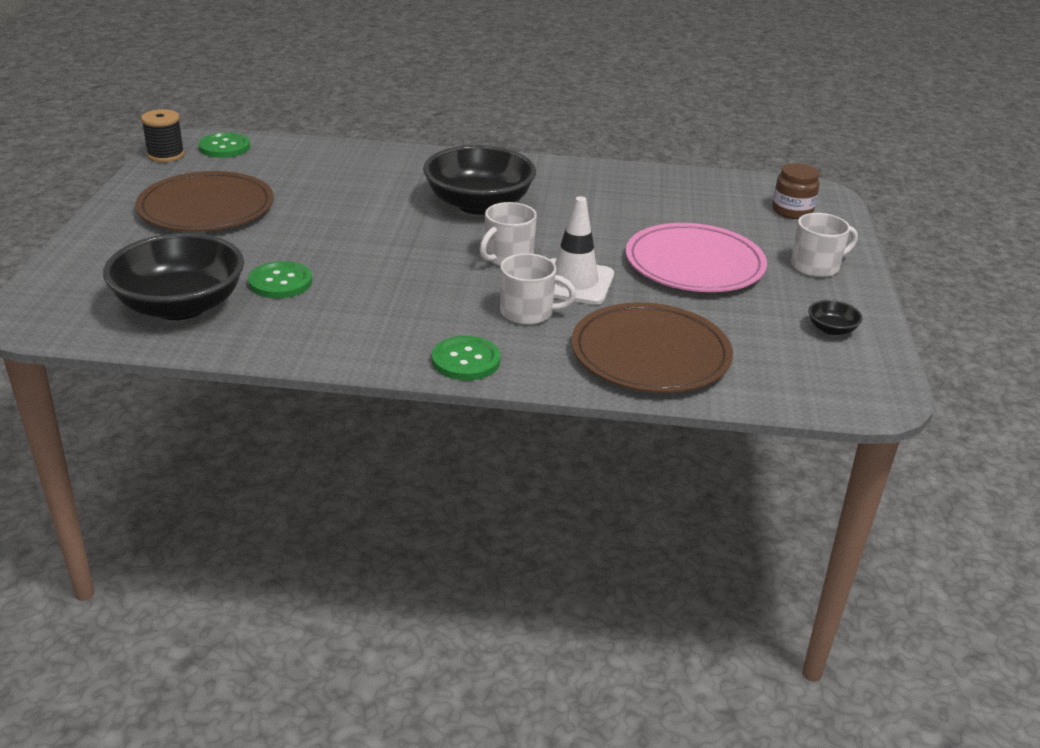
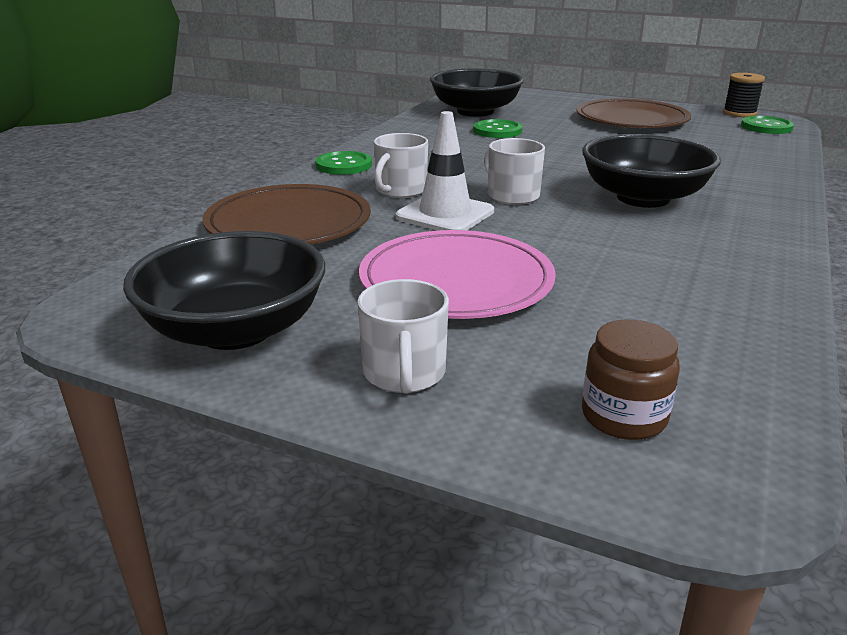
camera: 110 degrees right, 5 degrees down
(831, 329) = (235, 330): black bowl -> black bowl, size x2.48

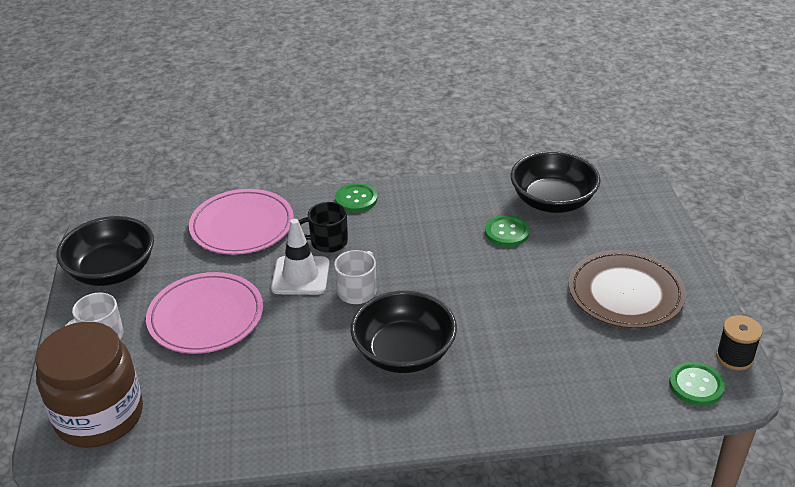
camera: 60 degrees right, 10 degrees up
(288, 223) = (242, 226): brown plate -> pink plate
(400, 190) = (328, 242): white mug -> black mug
(623, 416) = (99, 416): brown jar -> brown jar, size x2.13

